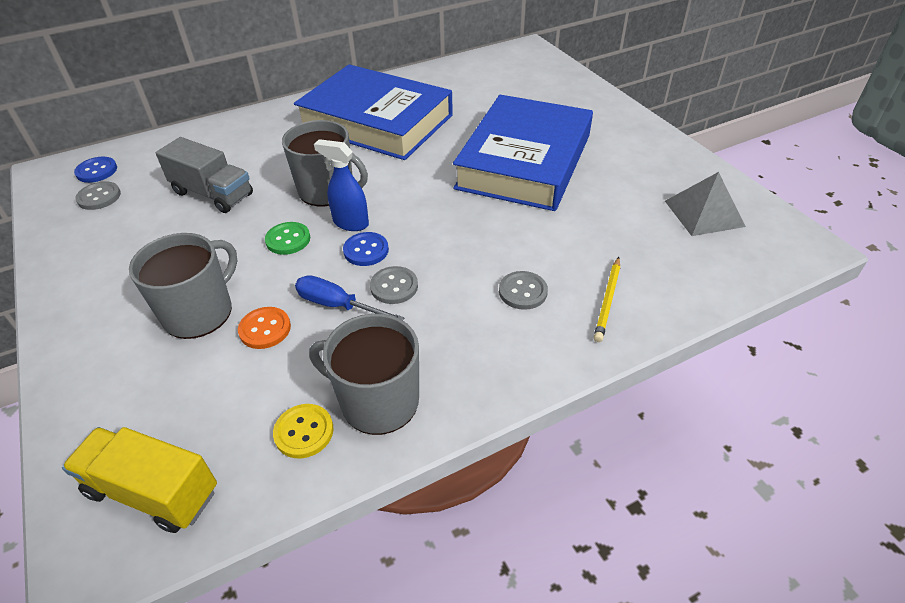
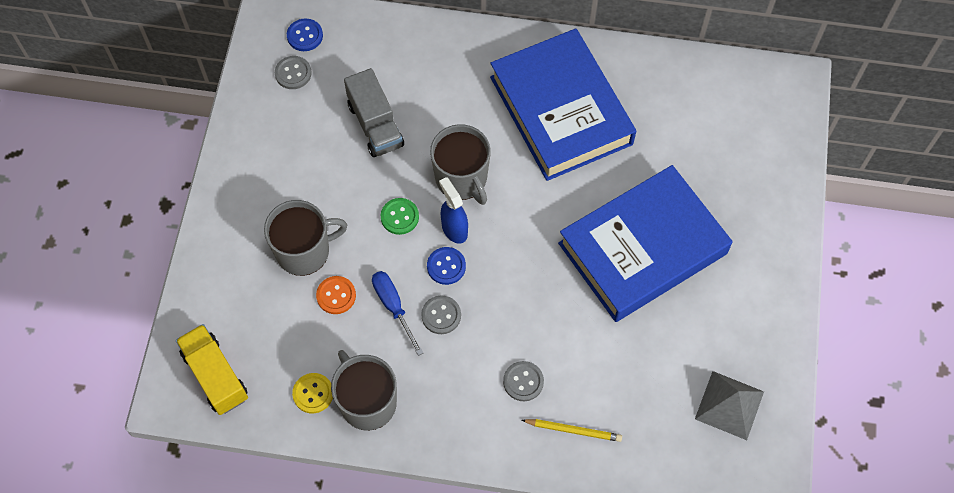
camera: 35 degrees right, 20 degrees up
(607, 301) = (573, 430): yellow pencil -> yellow pencil turned 135 degrees counterclockwise

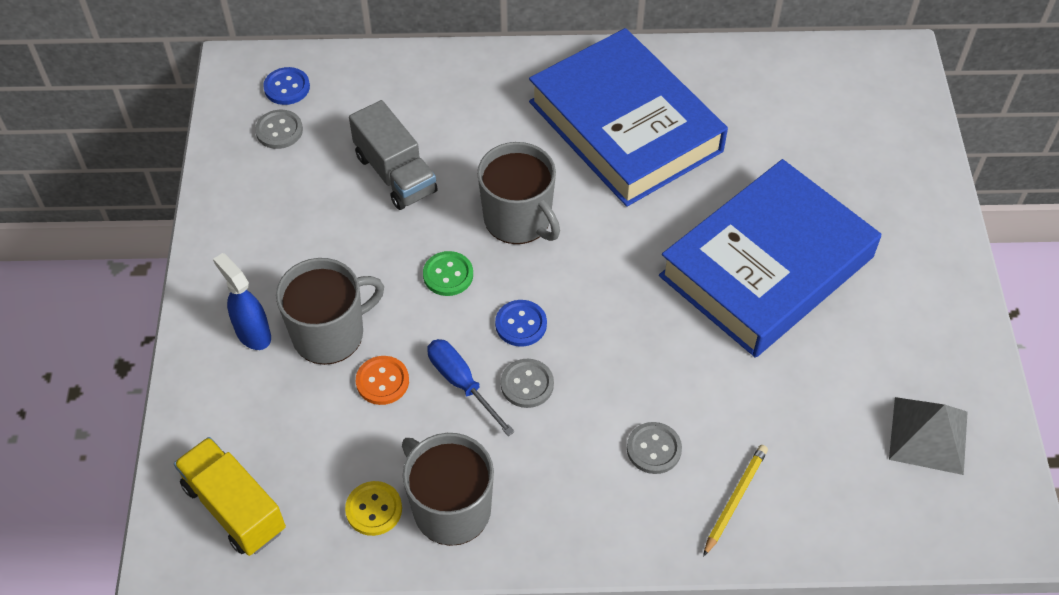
camera: 10 degrees left, 10 degrees down
(454, 229) = (522, 279): blue spray bottle -> blue spray bottle (253, 333)
(573, 430) = (735, 499): yellow pencil -> yellow pencil turned 60 degrees counterclockwise

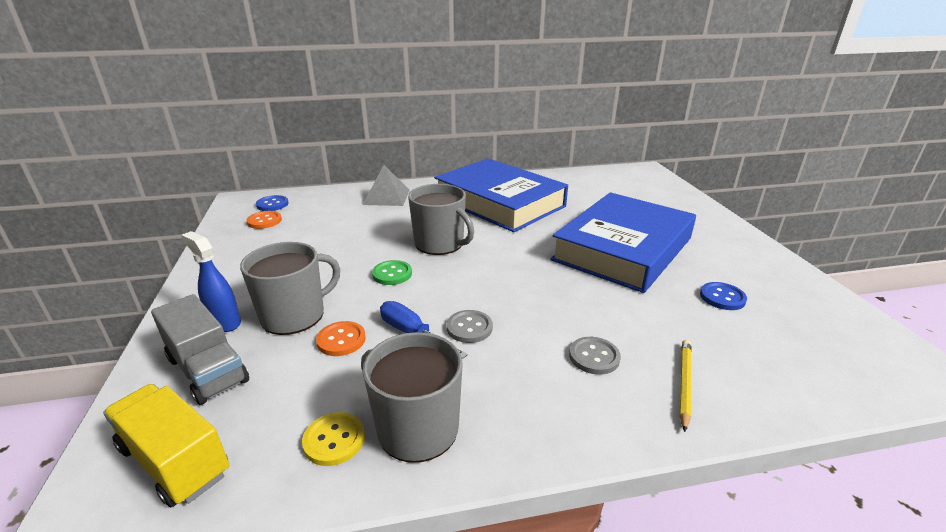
camera: 10 degrees left, 25 degrees down
(279, 130) = (264, 221): grey button -> orange button
(395, 174) = (348, 232): grey truck -> grey truck (207, 370)
(521, 324) = (455, 294): blue button -> blue button (722, 297)
(928, 435) = (806, 321): grey pyramid -> grey pyramid (387, 197)

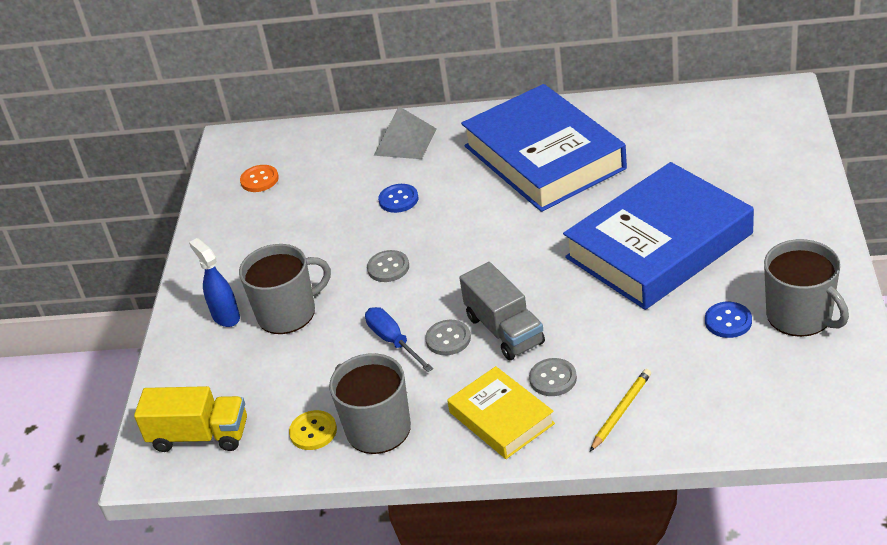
camera: 20 degrees right, 10 degrees up
(175, 460) = (199, 436): yellow truck -> yellow truck turned 135 degrees clockwise
(207, 370) = (215, 364): grey truck -> grey truck (504, 330)
(272, 204) = (268, 151): blue button -> blue button (398, 199)
(341, 340) = (328, 343): orange button -> none
(392, 274) = (388, 267): green button -> grey button
(440, 244) = (450, 226): grey mug -> grey mug (800, 316)
(560, 402) = (501, 418): none -> yellow book

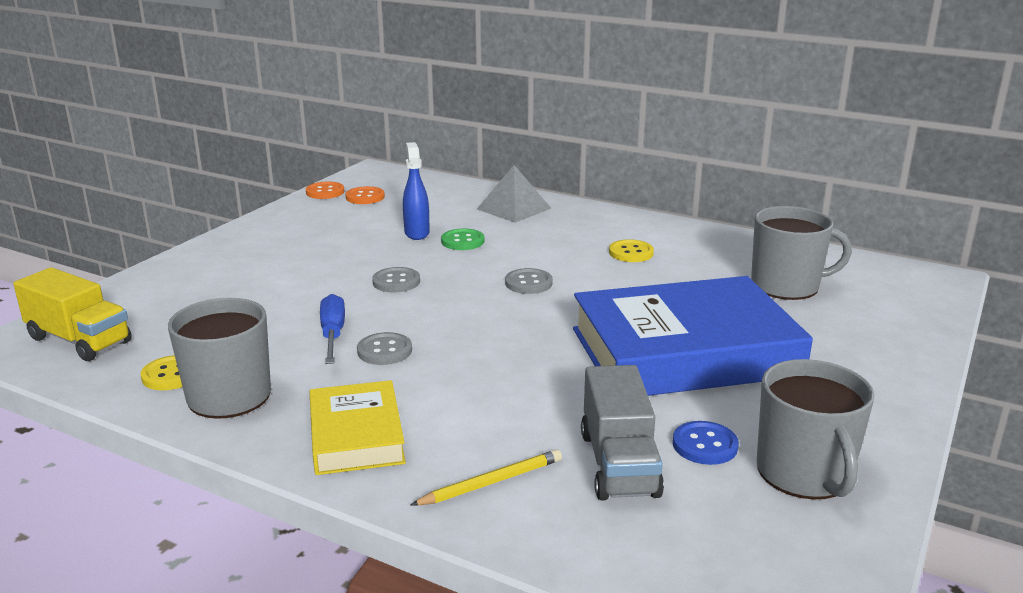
camera: 20 degrees right, 15 degrees down
(215, 188) = (325, 192): none -> orange button
(225, 316) = (220, 269): blue spray bottle -> blue spray bottle (417, 233)
(288, 313) = (271, 283): grey mug -> grey mug (786, 286)
(398, 199) = (462, 241): blue button -> green button
(504, 330) = (447, 363): grey truck -> grey truck (619, 464)
(544, 157) = (631, 253): blue book -> yellow button
(553, 378) = (449, 422): grey button -> grey button (528, 283)

